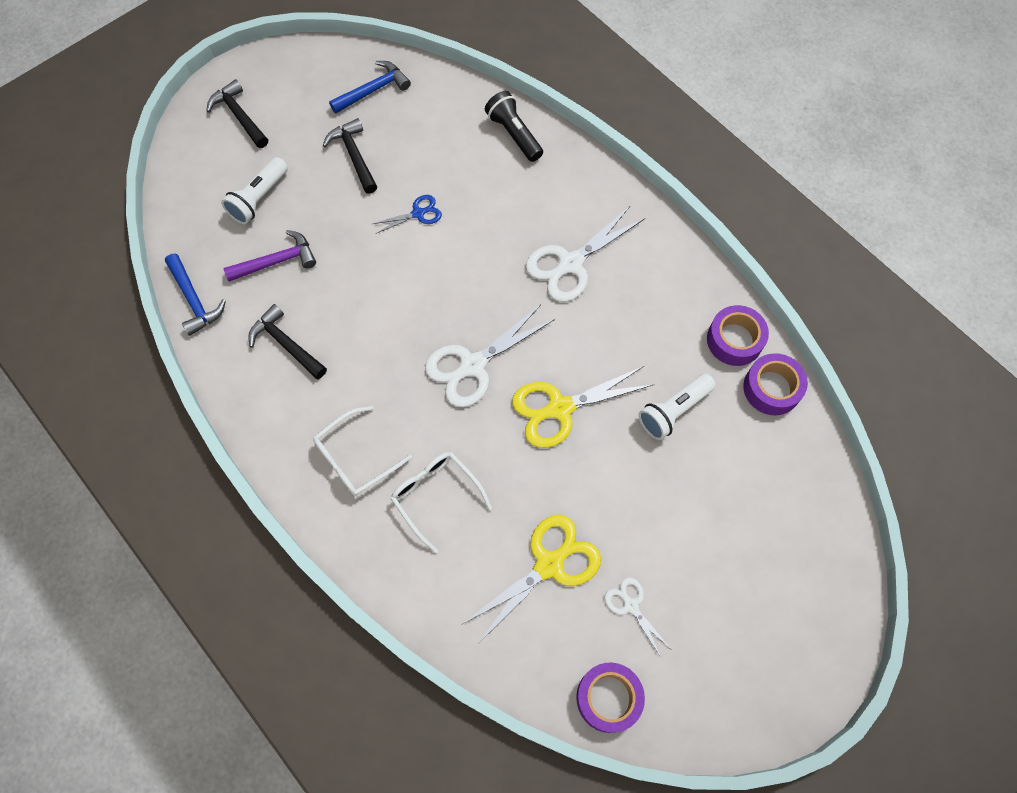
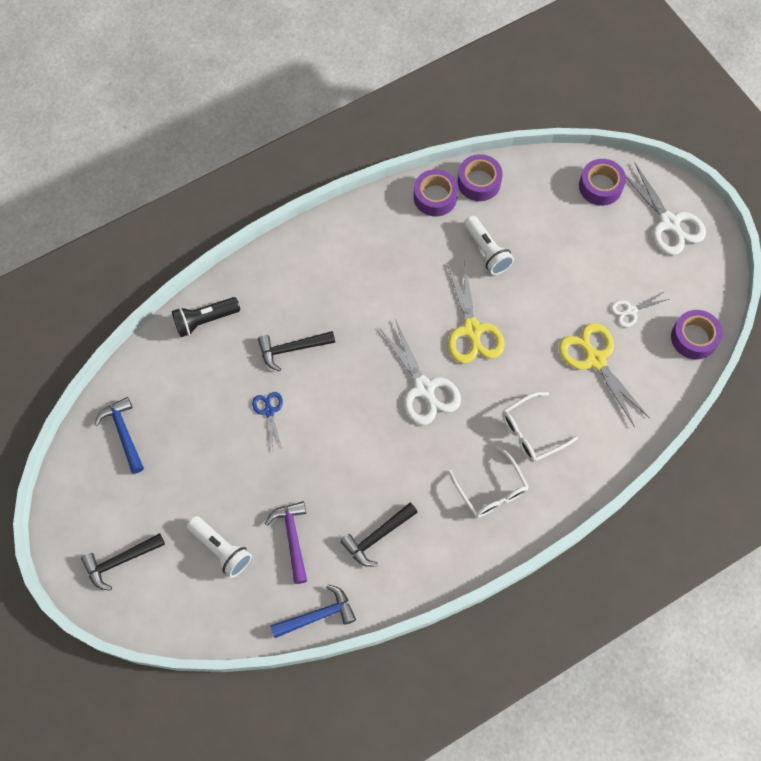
camera: 80 degrees left, 0 degrees up
(354, 156) = (194, 458): black hammer -> black hammer (292, 349)
(570, 264) = (345, 299): white scissors -> white scissors (669, 223)
(812, 545) = (600, 186): none -> purple tape

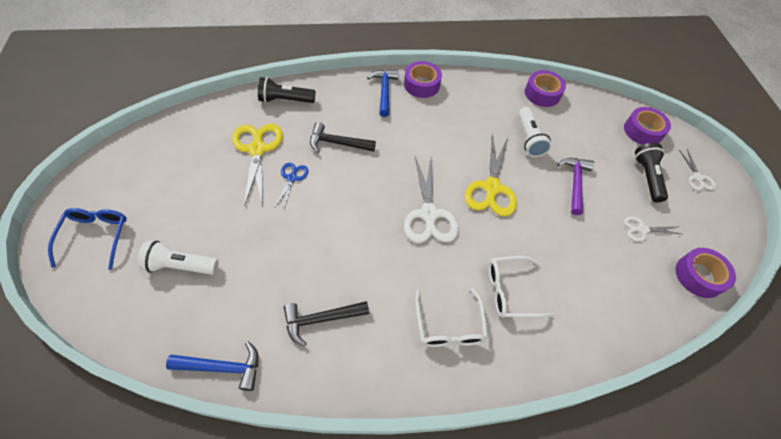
camera: 20 degrees right, 10 degrees down
(120, 561) = (95, 237): black hammer -> blue glasses
(124, 433) = (172, 147): blue hammer -> blue hammer (384, 91)
(221, 549) = (180, 266): white flashlight -> white flashlight turned 120 degrees clockwise
(292, 538) = (246, 285): purple hammer -> purple hammer (575, 183)
(435, 197) = (503, 90): purple tape -> purple tape (421, 85)
(595, 359) = (595, 255): yellow scissors -> yellow scissors (257, 149)
(619, 246) = (647, 177): none -> black flashlight
(669, 223) = (697, 178): white scissors -> white scissors, size x0.53

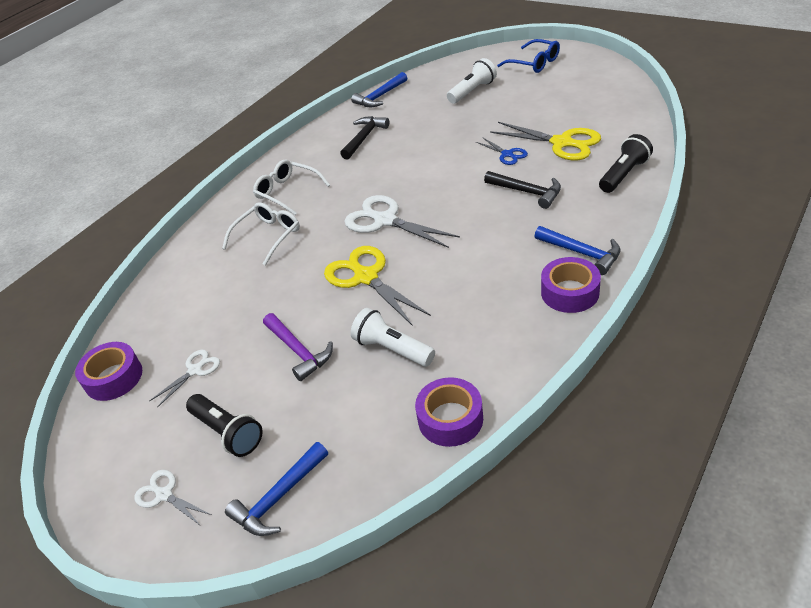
camera: 140 degrees right, 15 degrees down
(337, 143) = (527, 192): black hammer -> black hammer turned 75 degrees clockwise
(642, 131) = (279, 497): purple tape -> blue hammer

